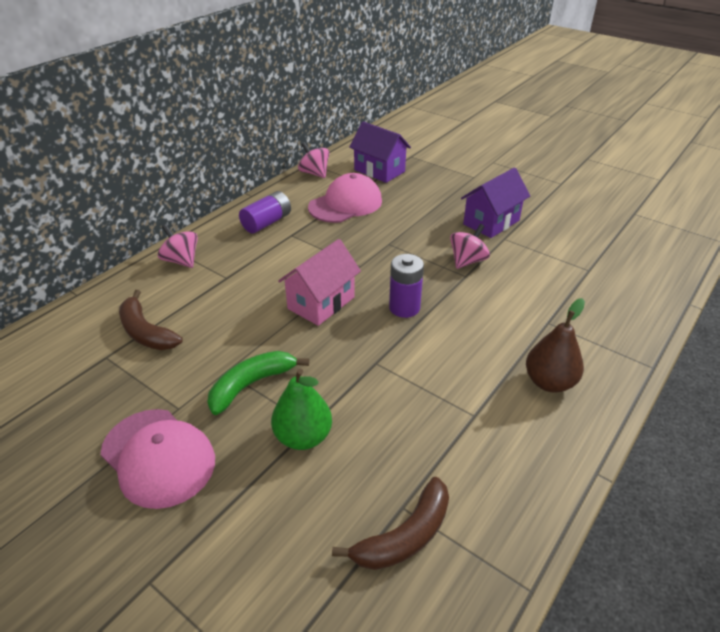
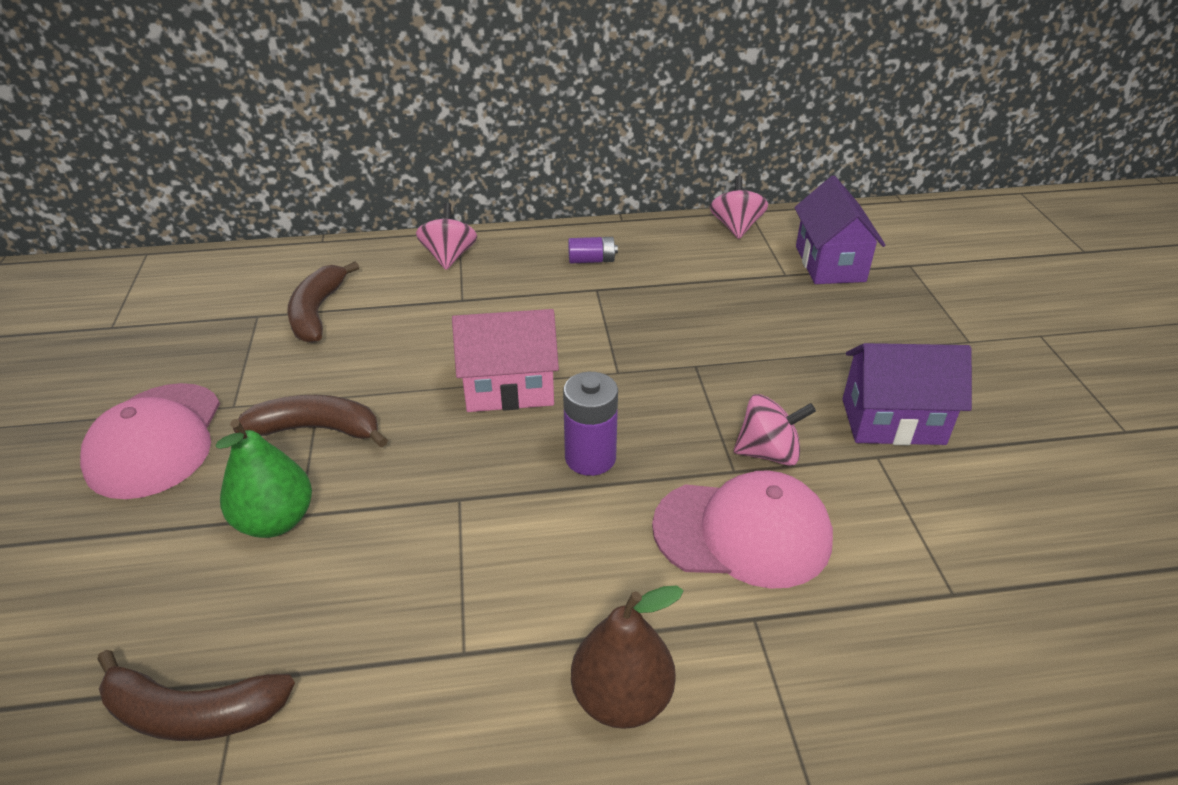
camera: 45 degrees right, 0 degrees up
(251, 385) = (316, 429): green banana -> brown banana
(267, 222) = (591, 260): purple battery -> purple battery, size x0.64
(345, 204) = (717, 285): pink cap -> pink cap (743, 533)

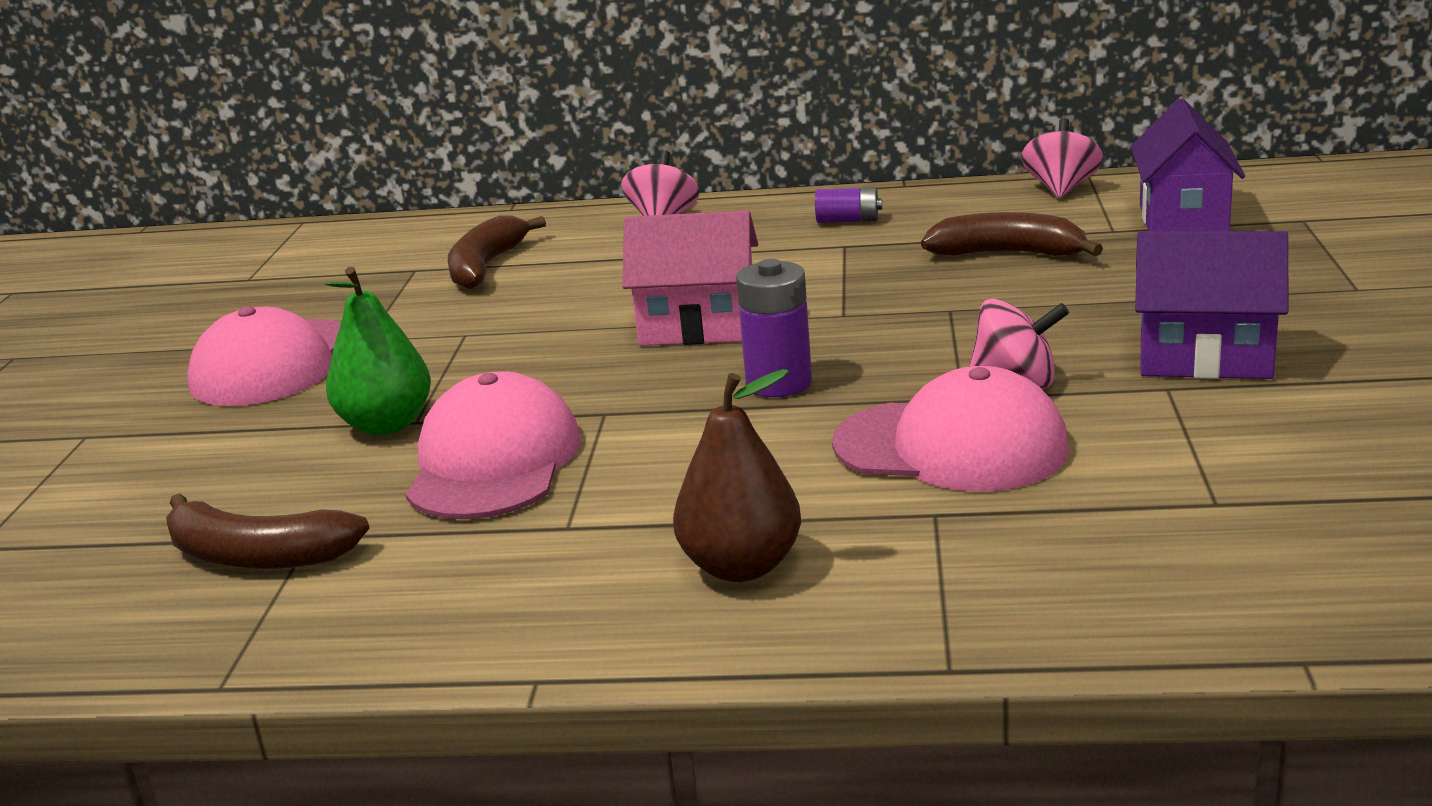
camera: 15 degrees right, 15 degrees down
(316, 429) = (455, 357): brown banana -> brown banana (1008, 254)
(381, 568) = (494, 462): none -> pink cap

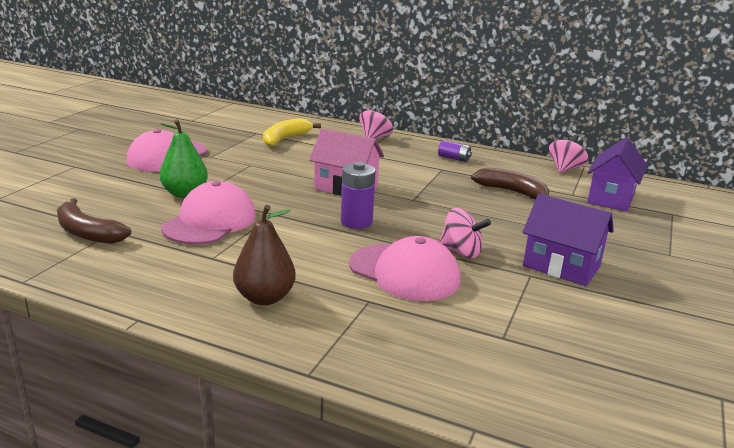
camera: 15 degrees right, 0 degrees up
(486, 266) = (285, 139): brown banana -> yellow banana

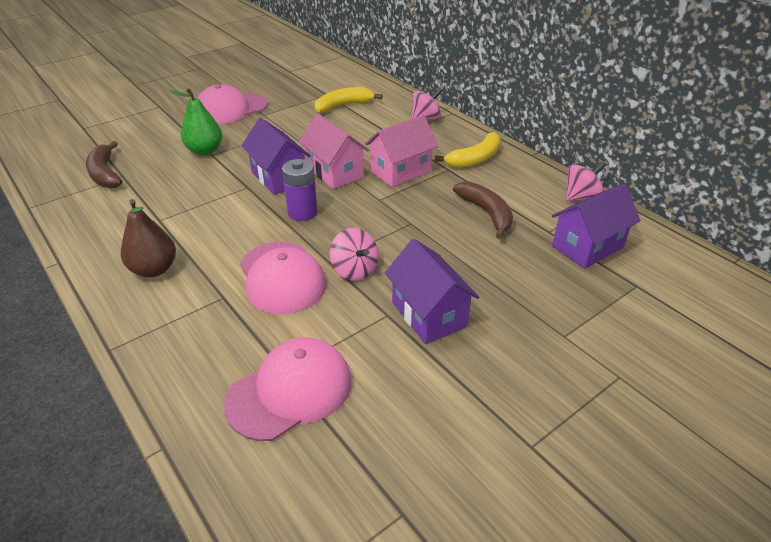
camera: 30 degrees right, 15 degrees up
(210, 221) = (193, 183): pink cap -> pink cap (290, 391)
(296, 201) = (279, 178): none -> purple house
(404, 177) = (400, 171): none -> pink house
(454, 158) = (475, 158): purple battery -> yellow banana

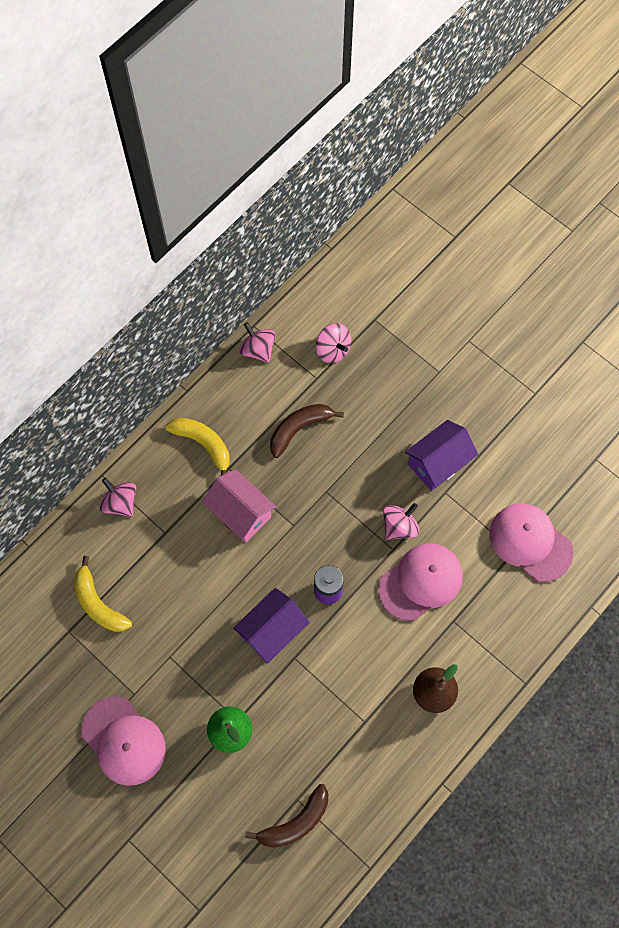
camera: 100 degrees left, 30 degrees up
(335, 172) = (253, 577): pink house -> none
(587, 247) = (333, 350): purple house -> pink spinning top

